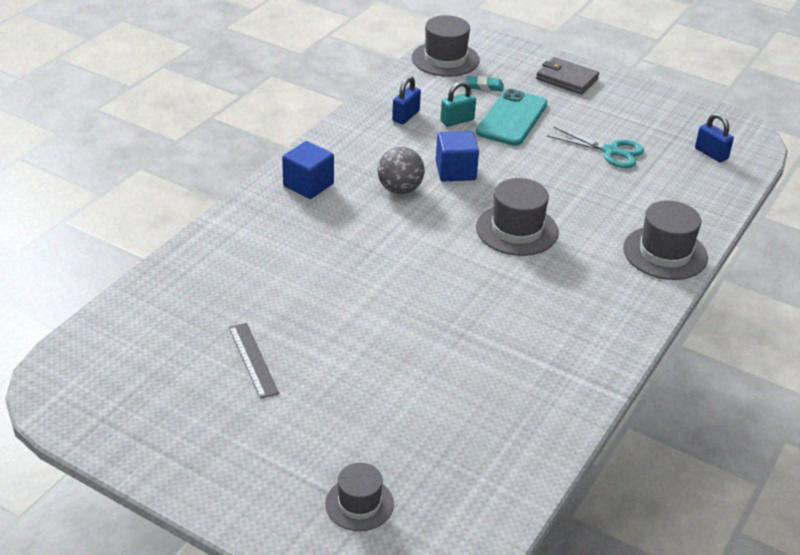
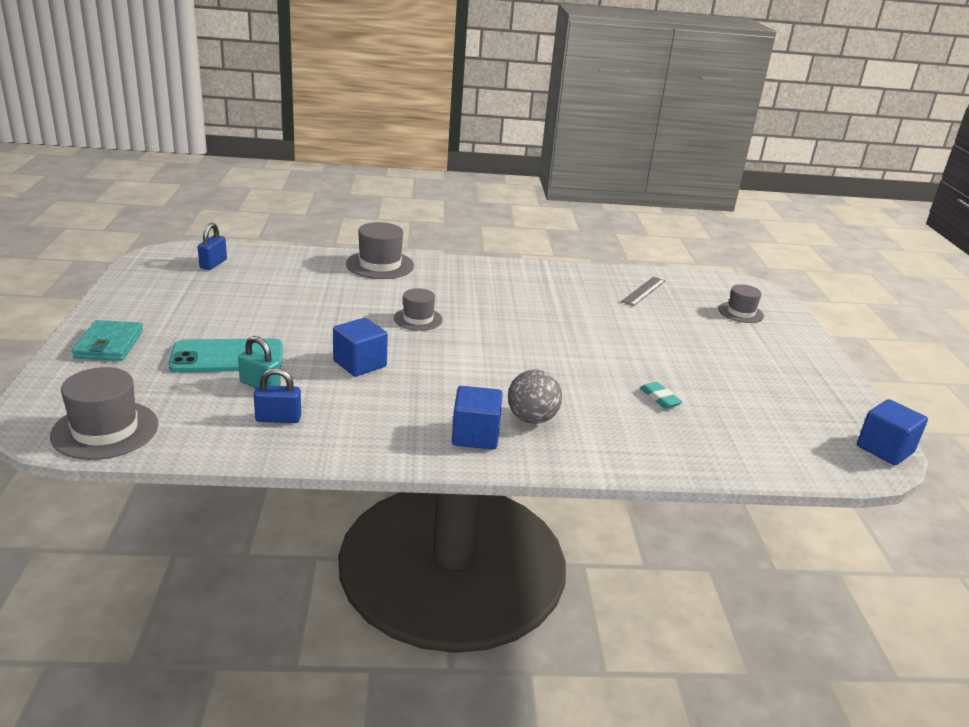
camera: 125 degrees left, 10 degrees down
(54, 404) = (885, 449): none -> blue cube
(253, 360) = (710, 382): grey ruler -> grey ruler (643, 291)
(400, 189) = (422, 383): grey ball -> grey ball (532, 419)
(484, 86) = (164, 387): turquoise eraser -> turquoise eraser (660, 398)
(517, 230) = (418, 319): grey hat -> grey hat, size x0.64
(566, 79) = (109, 344): grey wallet -> turquoise wallet
(611, 151) = (249, 301): turquoise scissors -> none

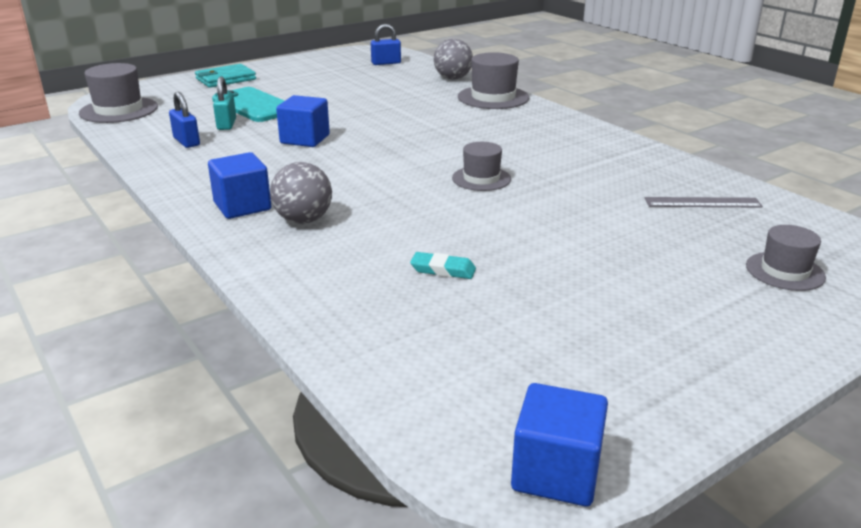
camera: 60 degrees right, 0 degrees up
(308, 258) = (453, 78): none -> grey ball
(418, 319) = (418, 134): grey hat -> grey hat (481, 178)
(660, 398) = (443, 270): turquoise eraser -> turquoise eraser turned 75 degrees clockwise

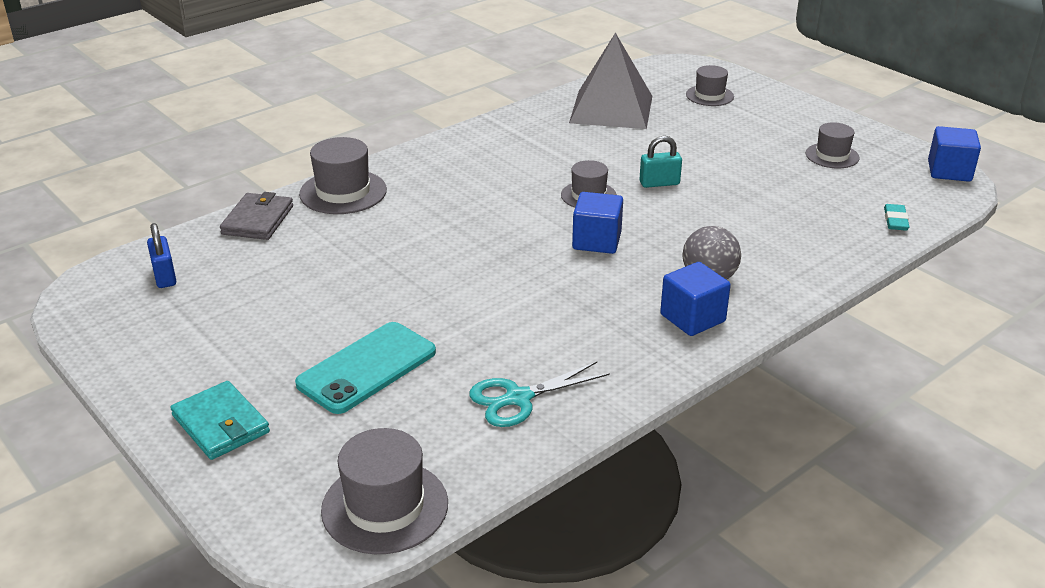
camera: 95 degrees left, 5 degrees up
(186, 142) = (518, 398): blue padlock -> turquoise scissors
(226, 124) = (448, 377): turquoise padlock -> turquoise padlock (659, 183)
(305, 139) = (498, 306): blue cube -> blue cube (596, 241)
(443, 270) = (766, 208): turquoise eraser -> turquoise eraser (895, 220)
(453, 78) = (258, 220): grey ball -> grey wallet
(599, 347) = (832, 156): none -> grey hat
(702, 202) = (611, 109): grey ruler -> grey pyramid

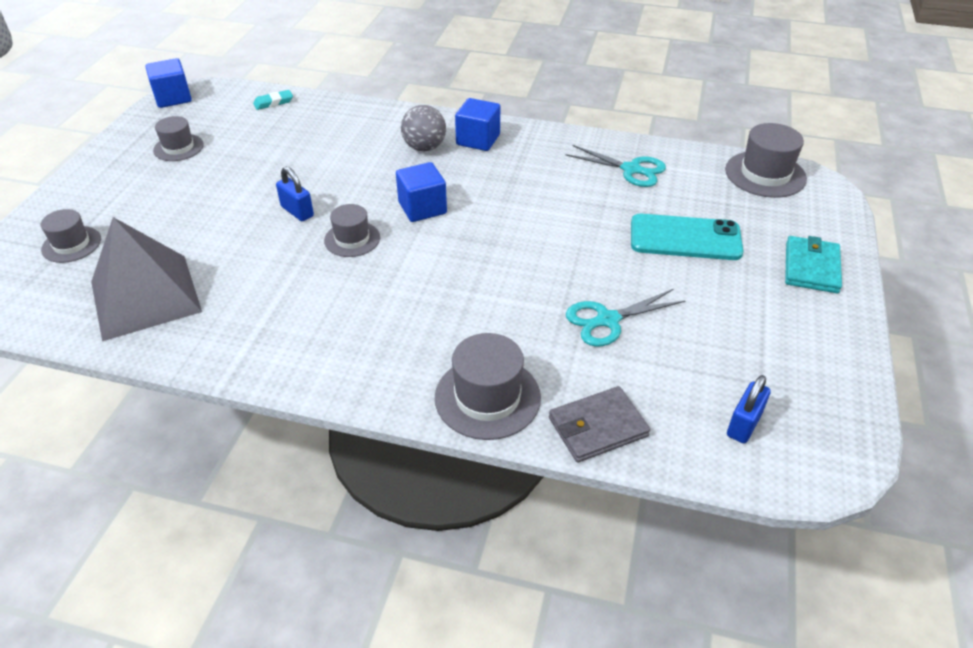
camera: 125 degrees left, 10 degrees up
(336, 270) = (607, 320): none -> turquoise scissors
(659, 183) = (297, 211): turquoise padlock -> blue padlock

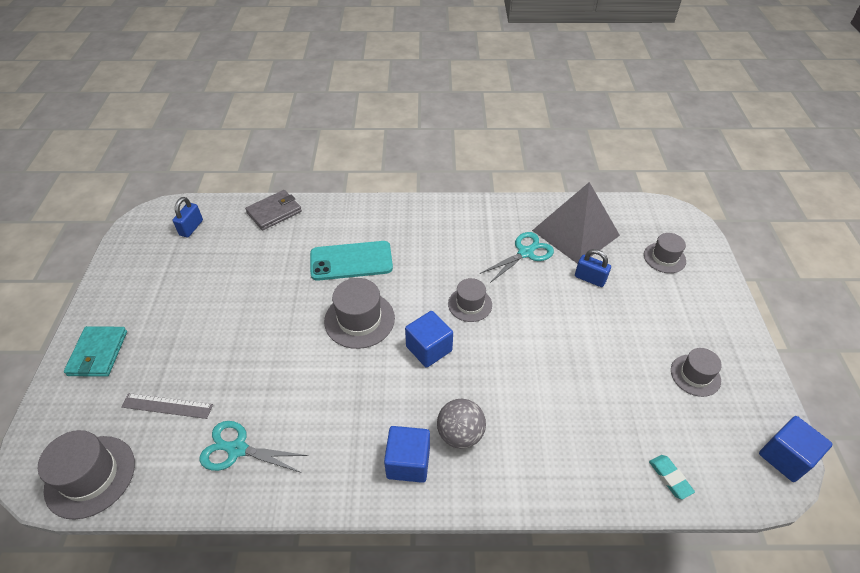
camera: 165 degrees right, 5 degrees up
(273, 102) = (670, 478): turquoise eraser -> turquoise eraser turned 75 degrees counterclockwise
(297, 211) = (529, 322): blue padlock -> blue padlock (590, 278)
(487, 397) = (337, 215): grey hat -> grey hat (359, 319)
(607, 320) = (267, 275): turquoise scissors -> turquoise scissors (525, 253)
(685, 238) = (197, 363): turquoise phone -> turquoise phone (351, 261)
(709, 209) = (167, 406): none -> grey ruler

